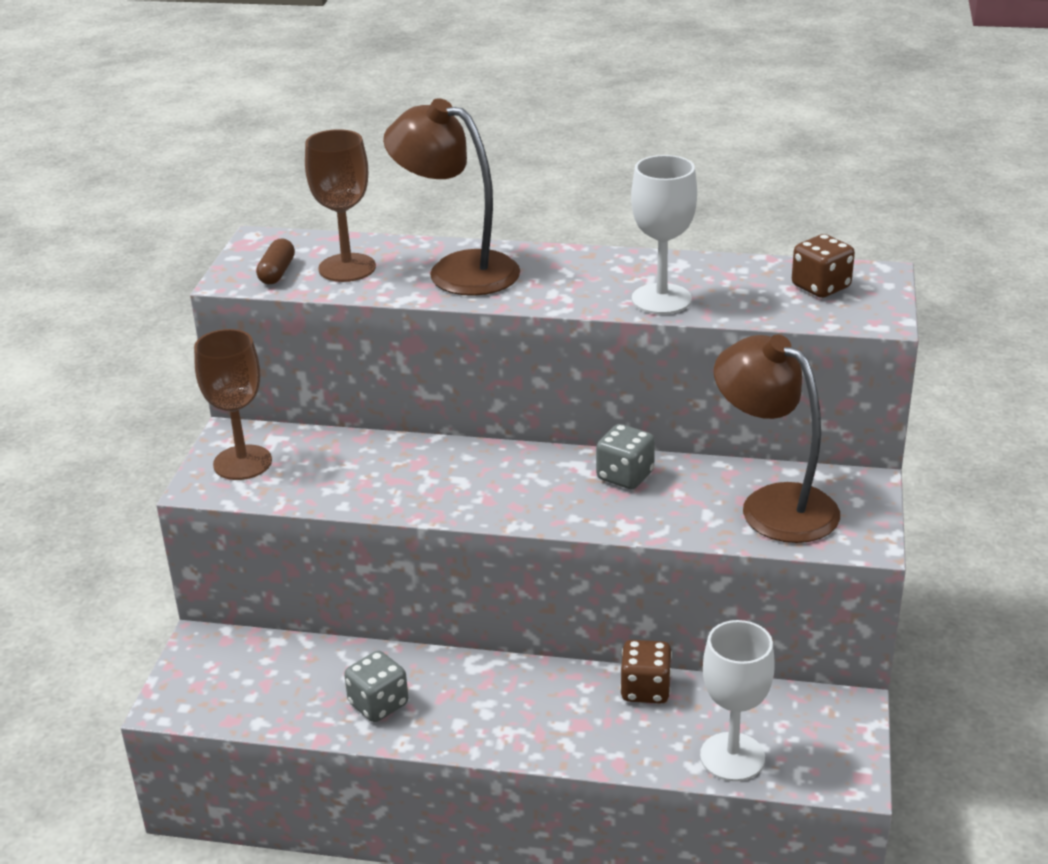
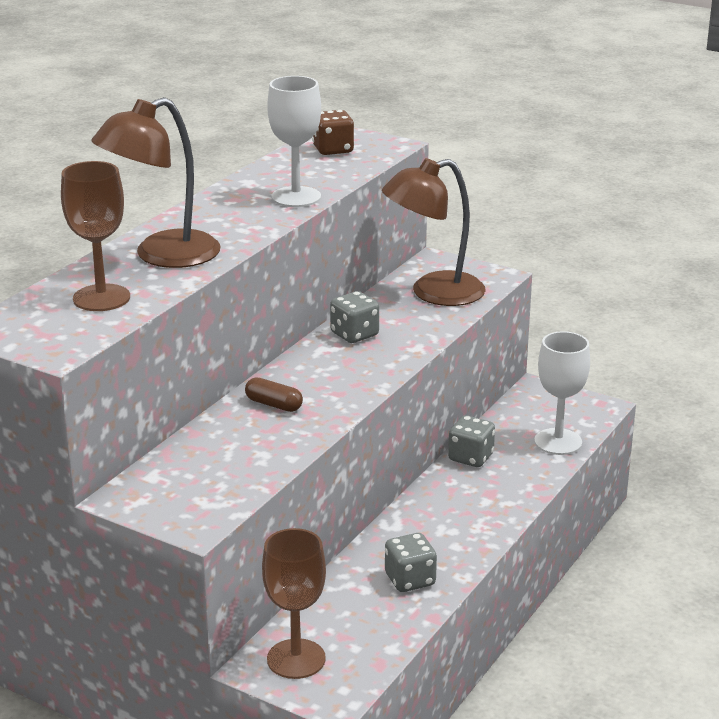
camera: 70 degrees left, 5 degrees down
(242, 463) = (178, 497): brown goblet -> brown goblet (296, 659)
(277, 272) = (71, 329): brown capsule -> brown capsule (274, 404)
(645, 689) = (470, 457): brown dice -> grey dice

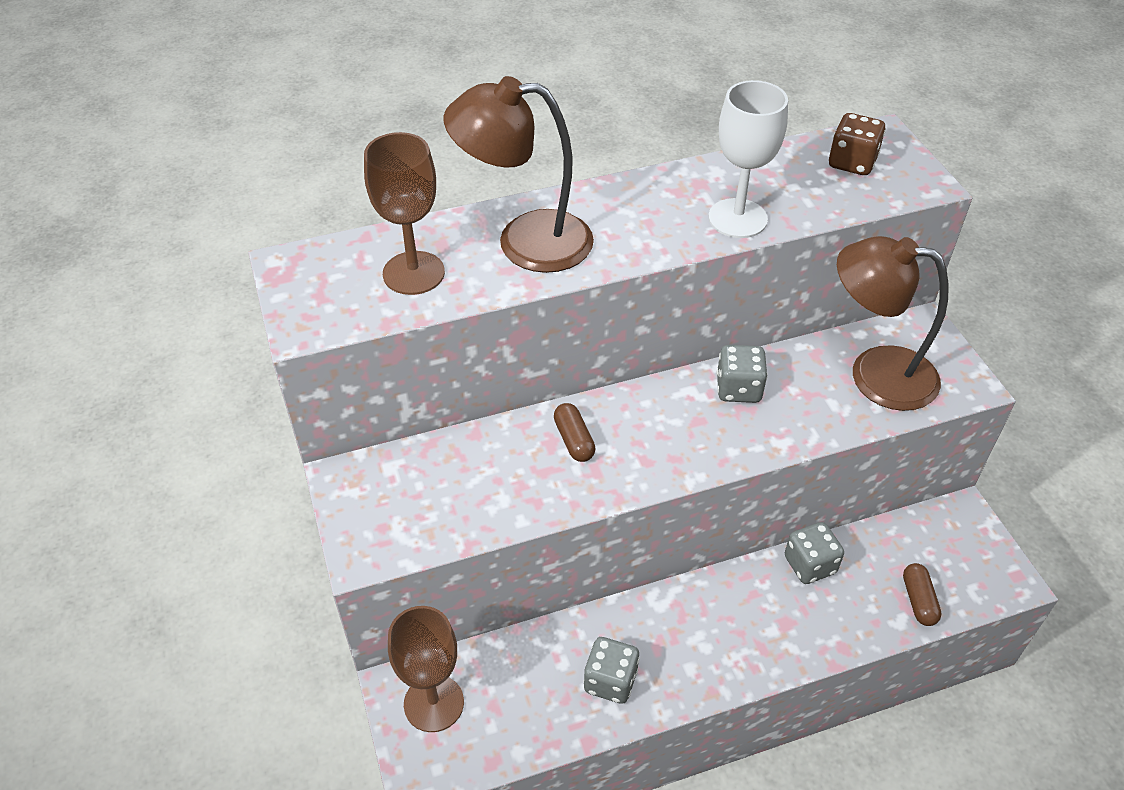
camera: 40 degrees right, 20 degrees up
(558, 442) = (918, 600): white goblet -> brown capsule

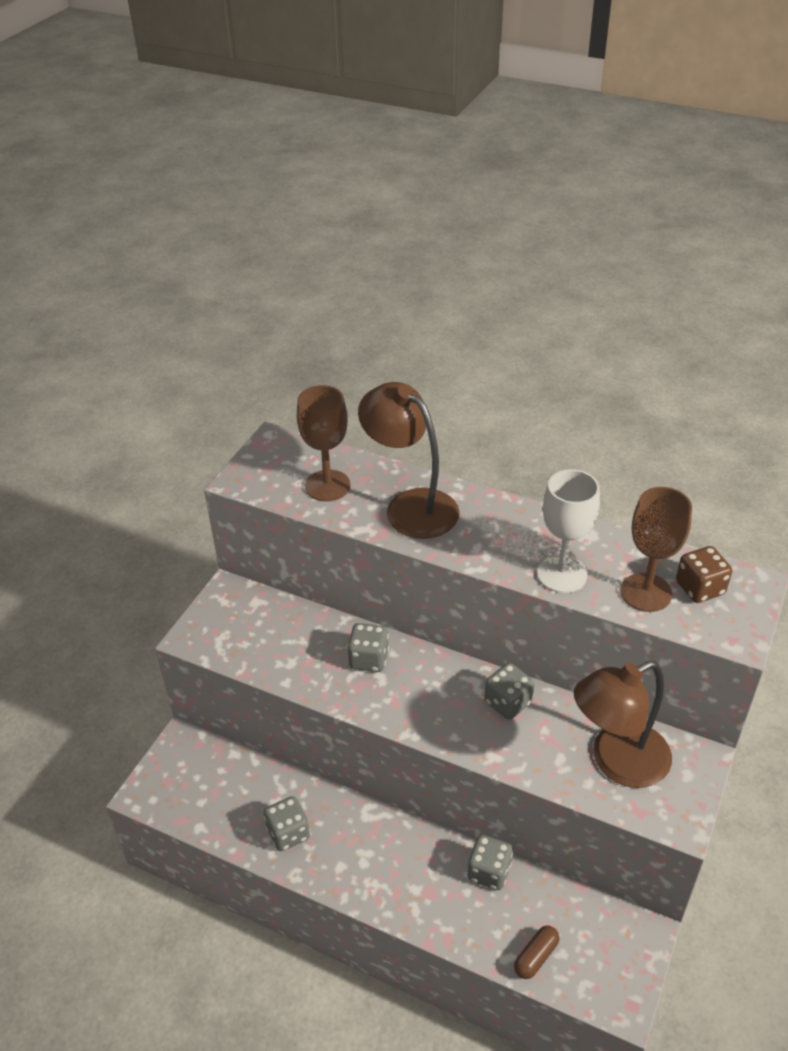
camera: 45 degrees right, 5 degrees down
(434, 703) = (188, 764): brown goblet -> brown goblet (646, 592)
(574, 440) = (369, 659): brown capsule -> grey dice
(875, 374) = (617, 762): brown lamp -> brown lamp turned 90 degrees counterclockwise

